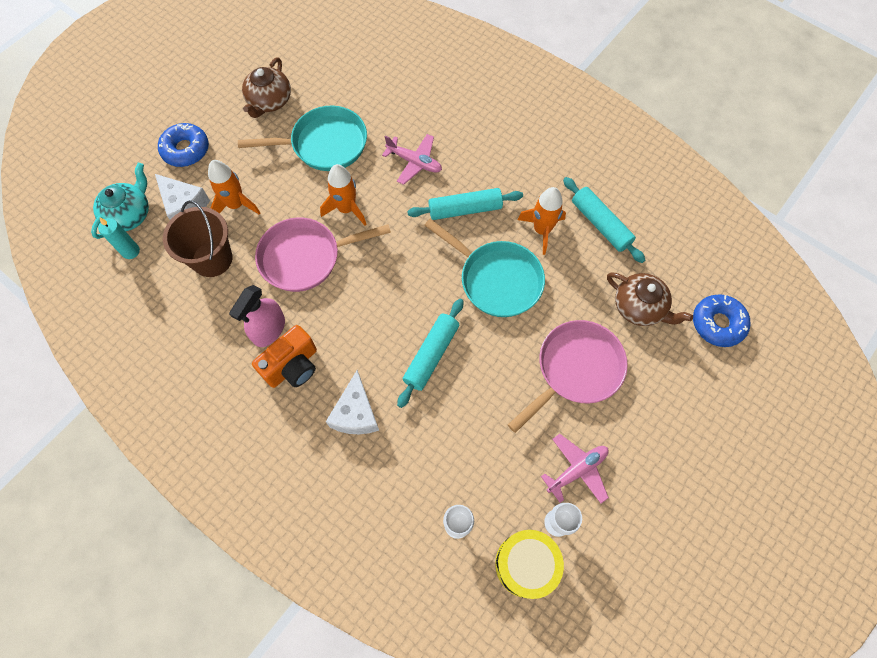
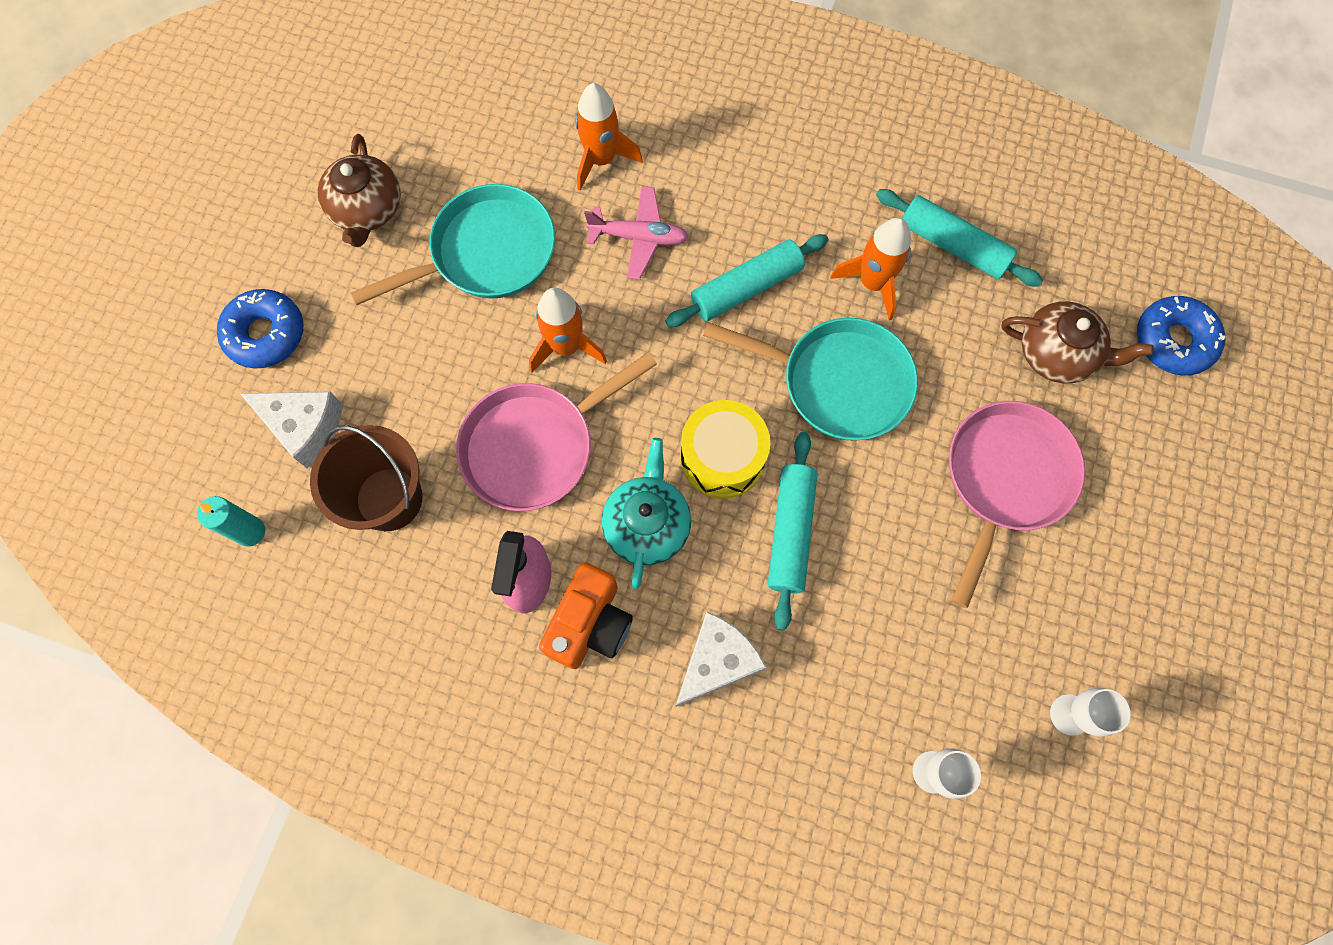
camera: 20 degrees left, 5 degrees up
(129, 214) = (221, 472): turquoise teapot -> turquoise teapot (647, 524)
(236, 205) = (389, 398): orange rocket -> orange rocket (601, 160)
(356, 413) = (716, 661): white cheese -> white cheese turned 120 degrees counterclockwise
(526, 564) = (1051, 792): yellow drum -> yellow drum (722, 457)
(577, 470) = (1066, 628): pink plane -> none

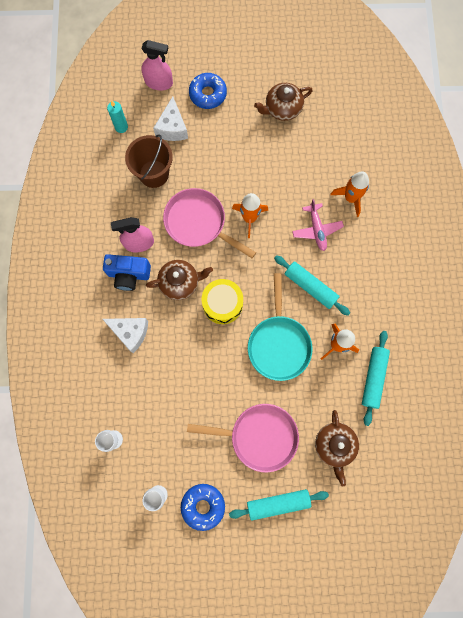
camera: 70 degrees right, 5 degrees up
(188, 421) = (159, 82): none -> pink spray bottle
(486, 253) = (281, 167): turquoise pan -> none
(590, 624) = (129, 275): orange camera -> blue camera
(647, 524) = (180, 282): turquoise teapot -> brown teapot
(790, 532) = (198, 345): turquoise rolling pin -> turquoise rolling pin (278, 503)
(1173, 341) = (364, 503): blue donut -> blue donut (203, 506)

